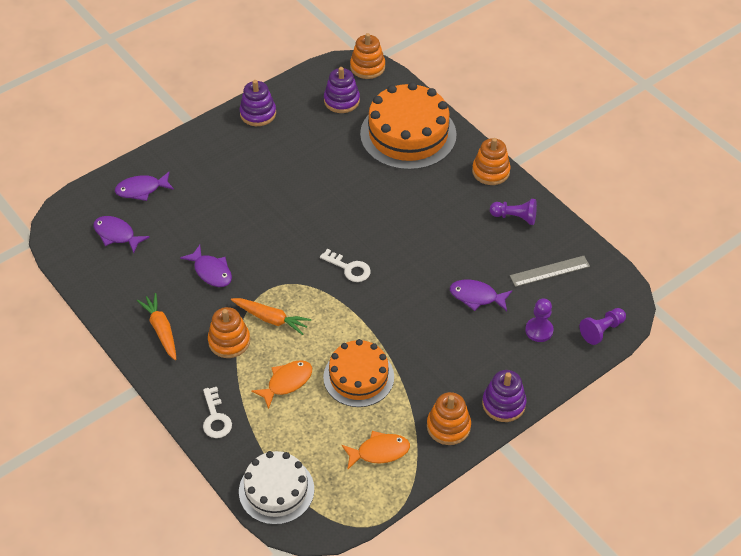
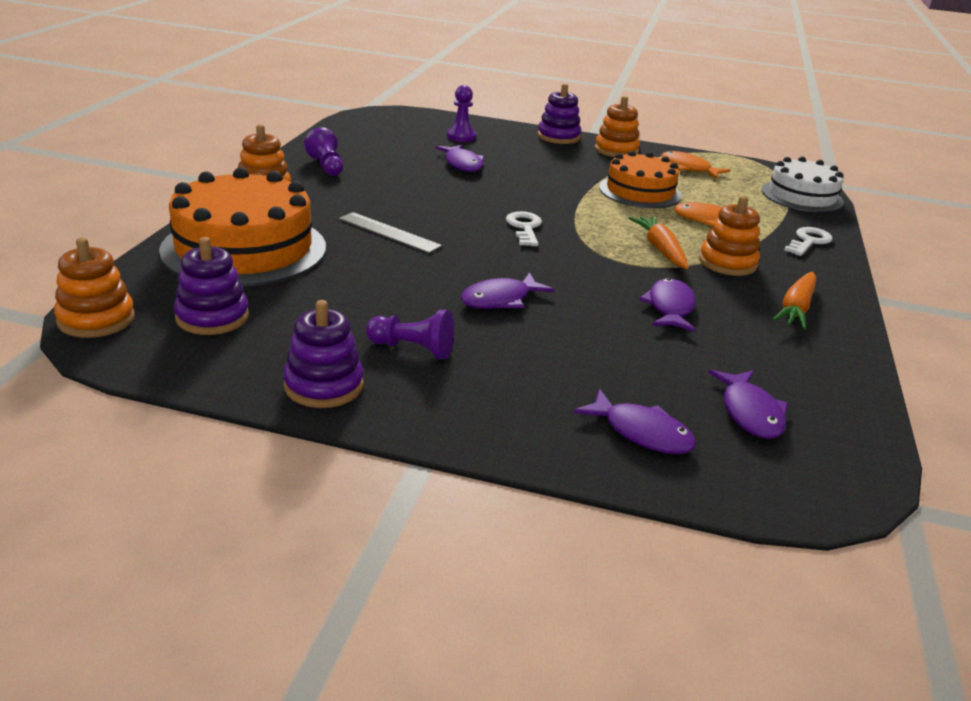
camera: 130 degrees left, 20 degrees down
(276, 206) = (500, 300): none -> purple fish
(550, 271) = (382, 142): grey ruler -> grey ruler (389, 232)
(601, 330) = (423, 117): purple pawn -> purple pawn (413, 349)

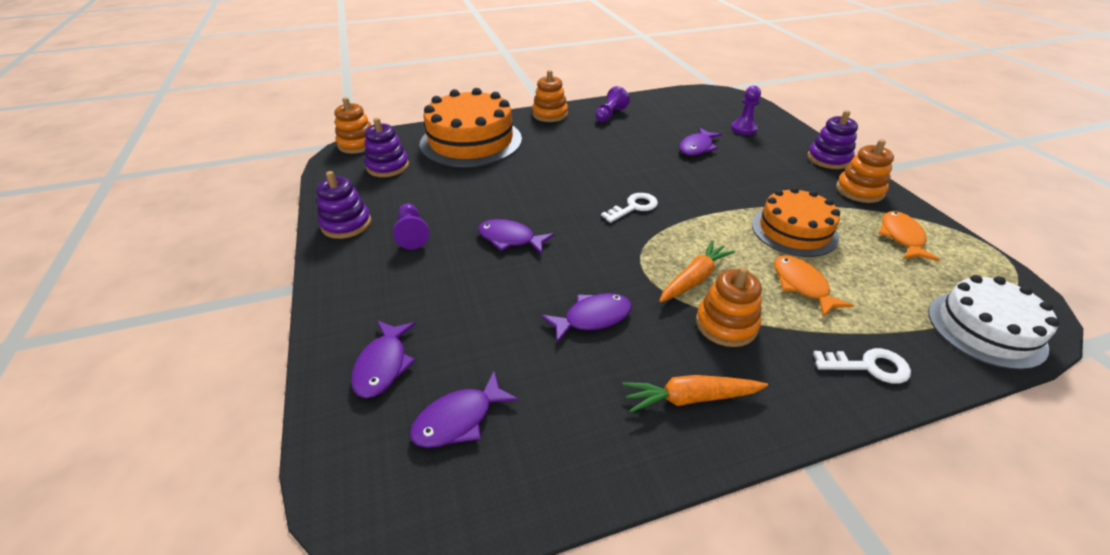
camera: 60 degrees right, 10 degrees up
(389, 232) = (551, 168): grey ruler -> none

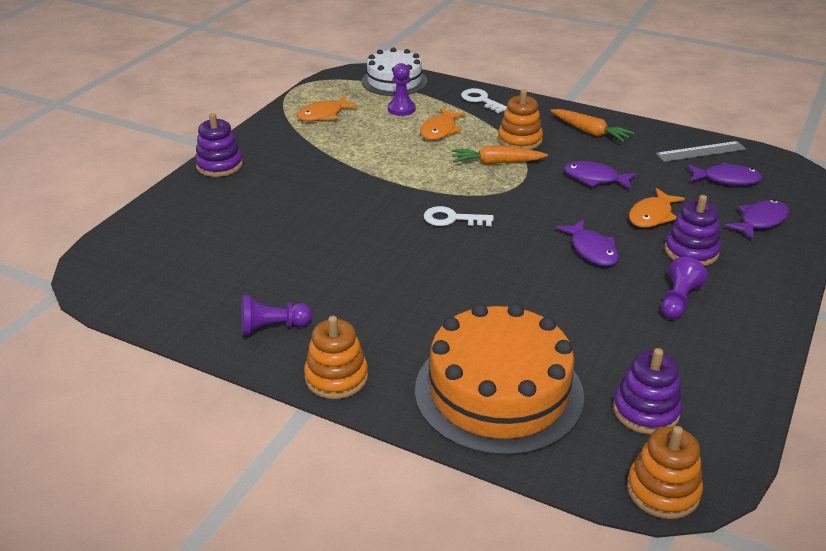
camera: 135 degrees left, 5 degrees down
(346, 224) = (742, 348): purple stacking toy -> purple stacking toy (691, 251)
(496, 303) = (652, 215): none -> orange fish
(530, 463) = (700, 151): none -> grey ruler
(697, 147) = (286, 233): purple fish -> none
(743, 129) = (199, 224): purple pawn -> purple pawn (401, 109)
(794, 230) = (375, 148): orange cake -> none
(859, 190) = (268, 141): orange stacking toy -> none

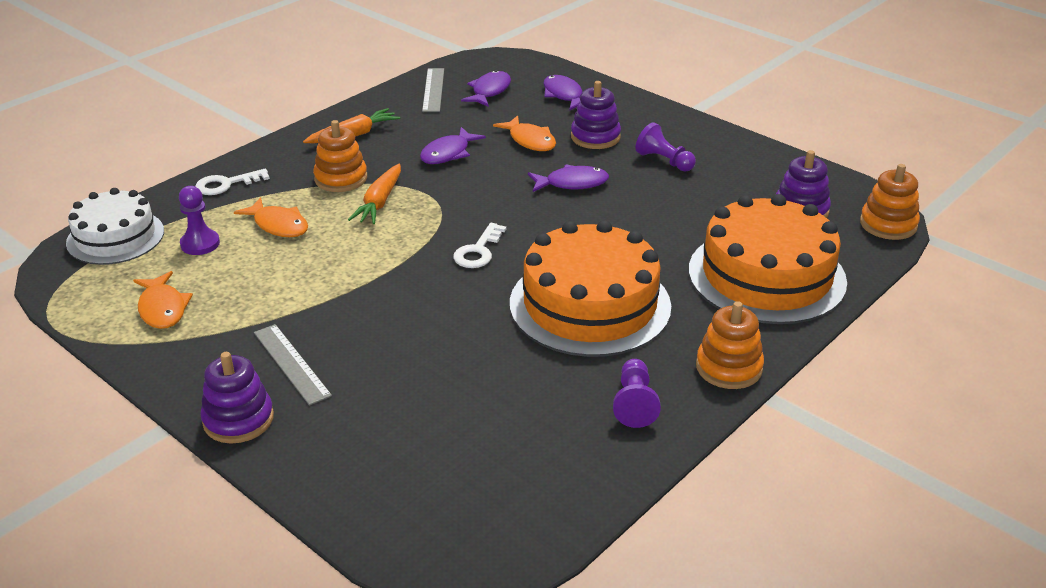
camera: 75 degrees left, 0 degrees up
(280, 170) = (292, 363): none -> grey ruler
(400, 286) = (590, 304): none -> orange cake

